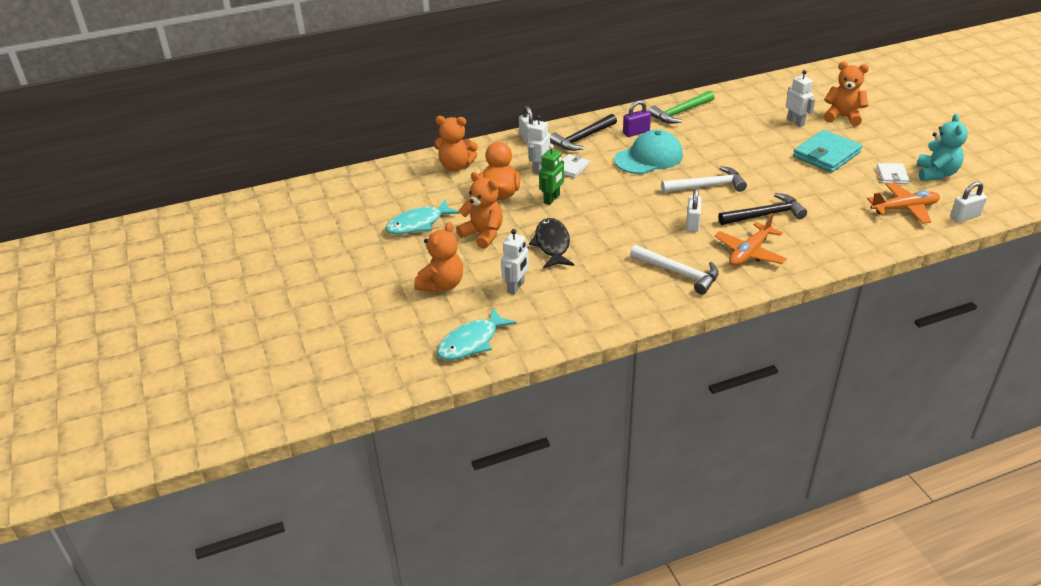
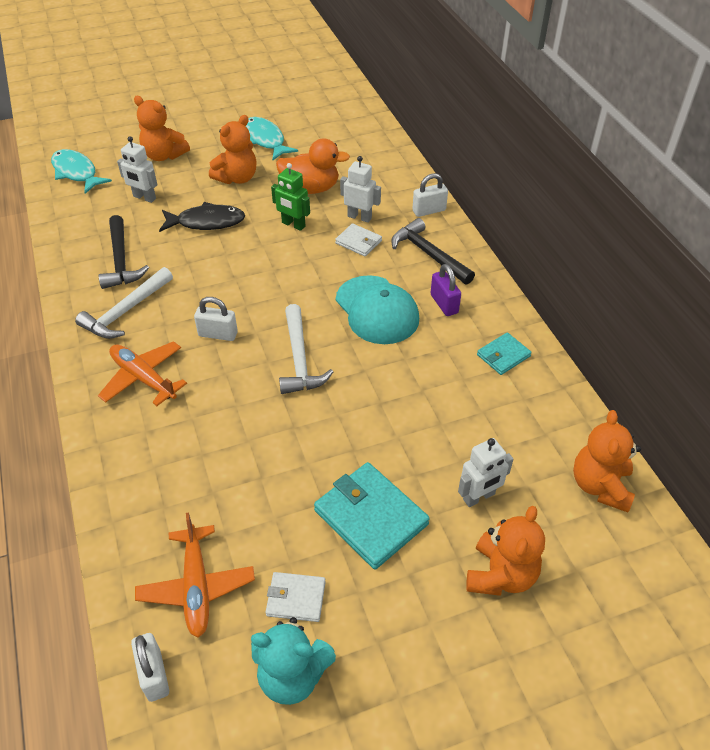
camera: 90 degrees right, 10 degrees up
(456, 166) = (370, 160): orange teddy bear -> orange teddy bear (600, 486)
(680, 113) = (503, 355): green hammer -> turquoise wallet
(765, 215) = (220, 408): black hammer -> black hammer (121, 261)

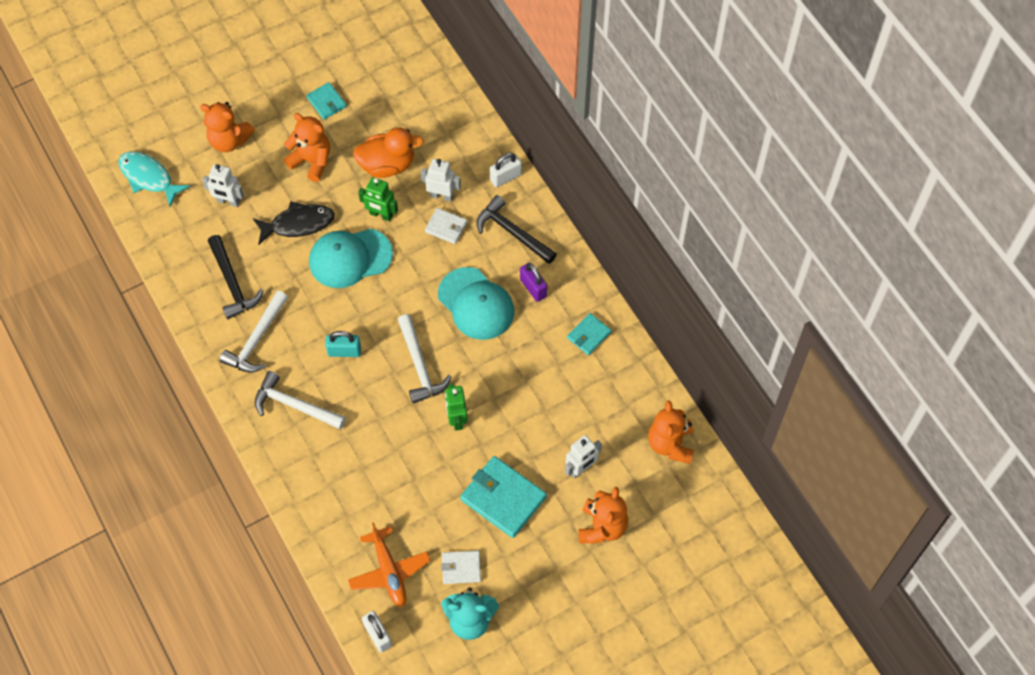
camera: 10 degrees left, 15 degrees up
(143, 378) = (294, 405): orange plane -> white hammer
(218, 334) = (344, 351): white padlock -> turquoise padlock
(237, 178) = (312, 161): orange teddy bear -> orange teddy bear turned 90 degrees counterclockwise
(250, 255) = (350, 258): none -> turquoise cap
(265, 140) = (326, 102): turquoise fish -> turquoise wallet
(330, 418) = (456, 419): none -> green robot

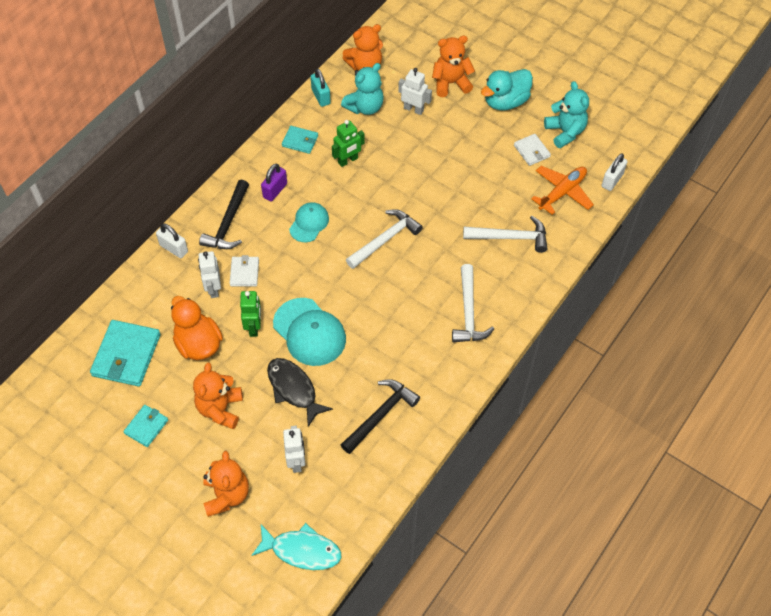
camera: 115 degrees left, 5 degrees down
(149, 177) = (302, 550): turquoise fish -> turquoise fish turned 90 degrees counterclockwise
(256, 340) = (425, 369): white hammer -> white hammer (510, 237)
(344, 351) = (400, 298): turquoise padlock -> turquoise padlock (321, 97)
(456, 419) = (417, 198): green robot -> green robot (348, 160)
(476, 304) = (309, 223): turquoise cap -> turquoise cap, size x0.61
(503, 498) = (464, 146): turquoise wallet -> turquoise wallet (126, 355)
(546, 575) = (505, 102): none -> turquoise duck
(607, 419) = (365, 107): none -> turquoise teddy bear

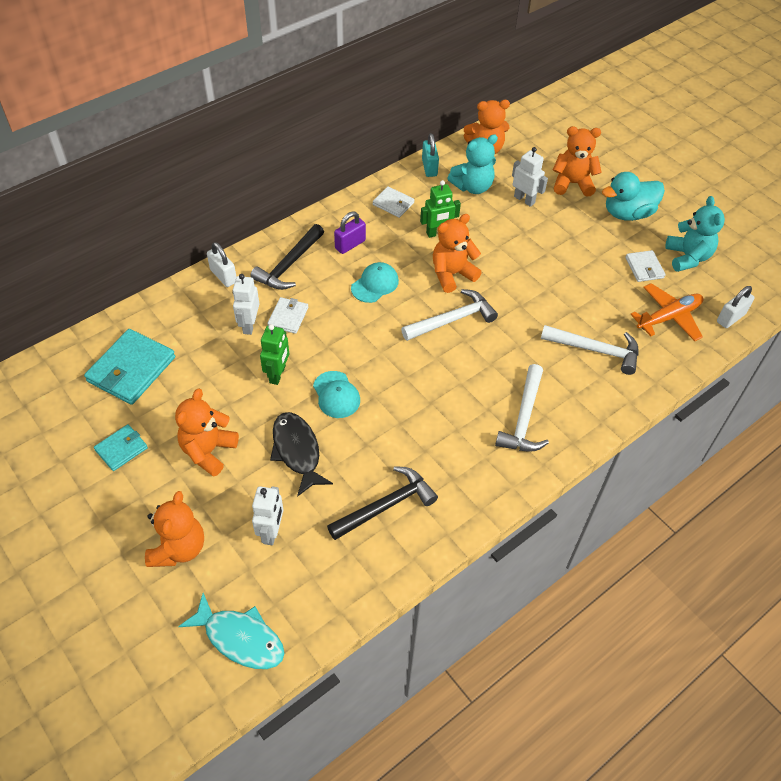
camera: 15 degrees right, 5 degrees down
(198, 344) = (211, 377): orange duck -> none
(300, 141) = (393, 204): turquoise wallet -> white wallet
(309, 332) = (336, 395): turquoise cap -> turquoise cap, size x0.61
(372, 197) = (452, 274): none -> orange teddy bear

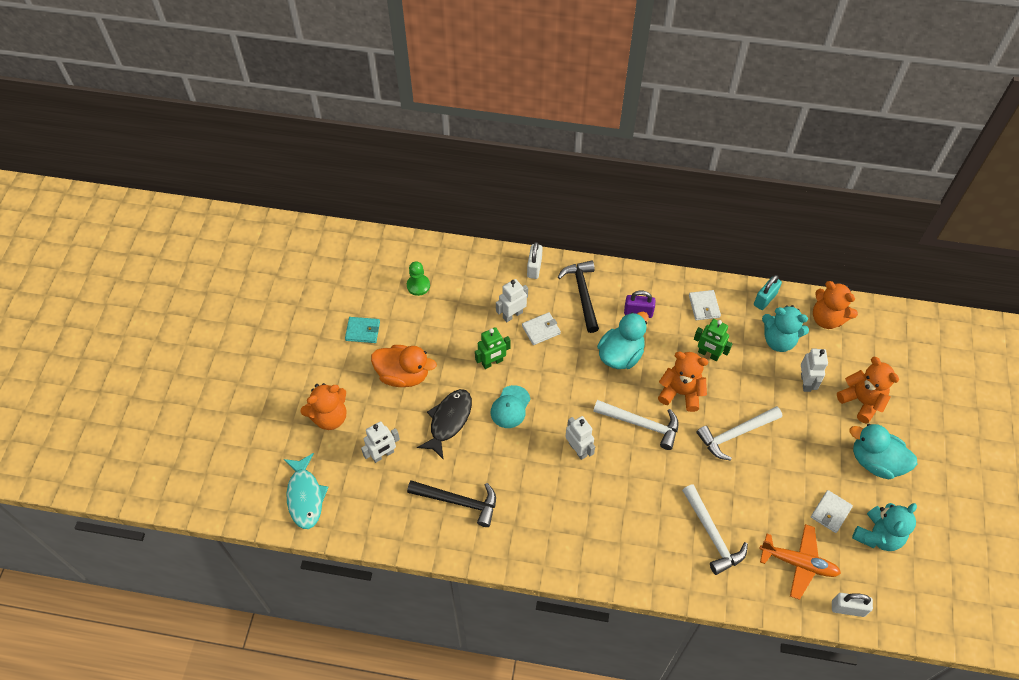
camera: 50 degrees right, 5 degrees up
(131, 369) = (418, 285): turquoise wallet -> green pawn
(208, 451) = (403, 375): orange teddy bear -> orange duck
(289, 265) = (582, 294): black hammer -> black hammer turned 90 degrees clockwise
(375, 284) = (620, 355): turquoise cap -> turquoise duck
(429, 378) = (578, 449): none -> white robot
(524, 418) = (604, 531): white hammer -> white hammer (735, 434)

